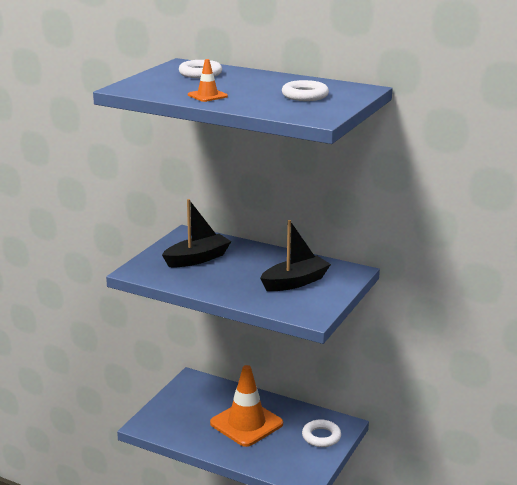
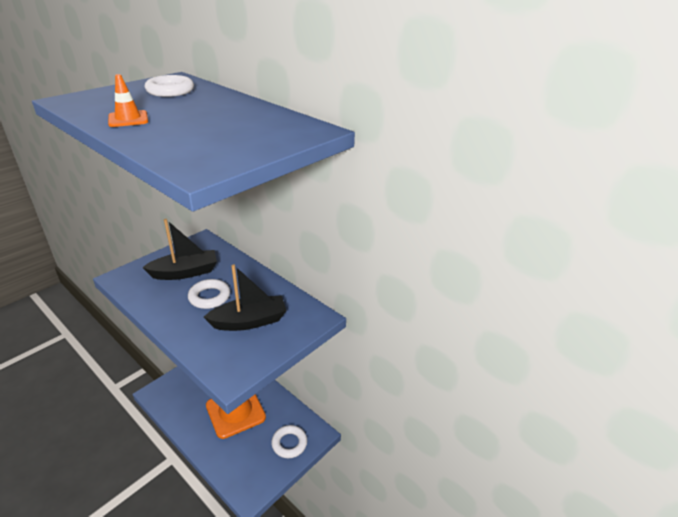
camera: 15 degrees right, 10 degrees up
(305, 96) = (233, 132): white ring -> white ring (209, 297)

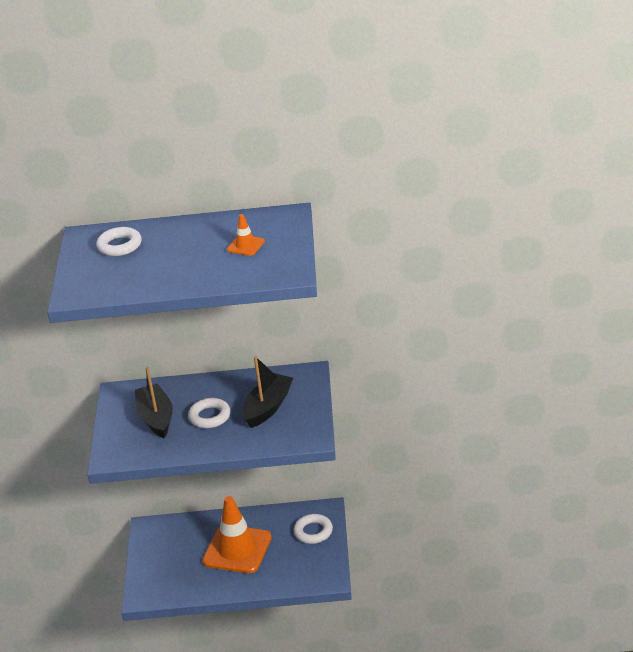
camera: 40 degrees left, 0 degrees up
(128, 119) = (163, 278): orange traffic cone -> orange traffic cone (245, 245)
(185, 272) = (156, 418): black boat -> black boat turned 45 degrees counterclockwise

